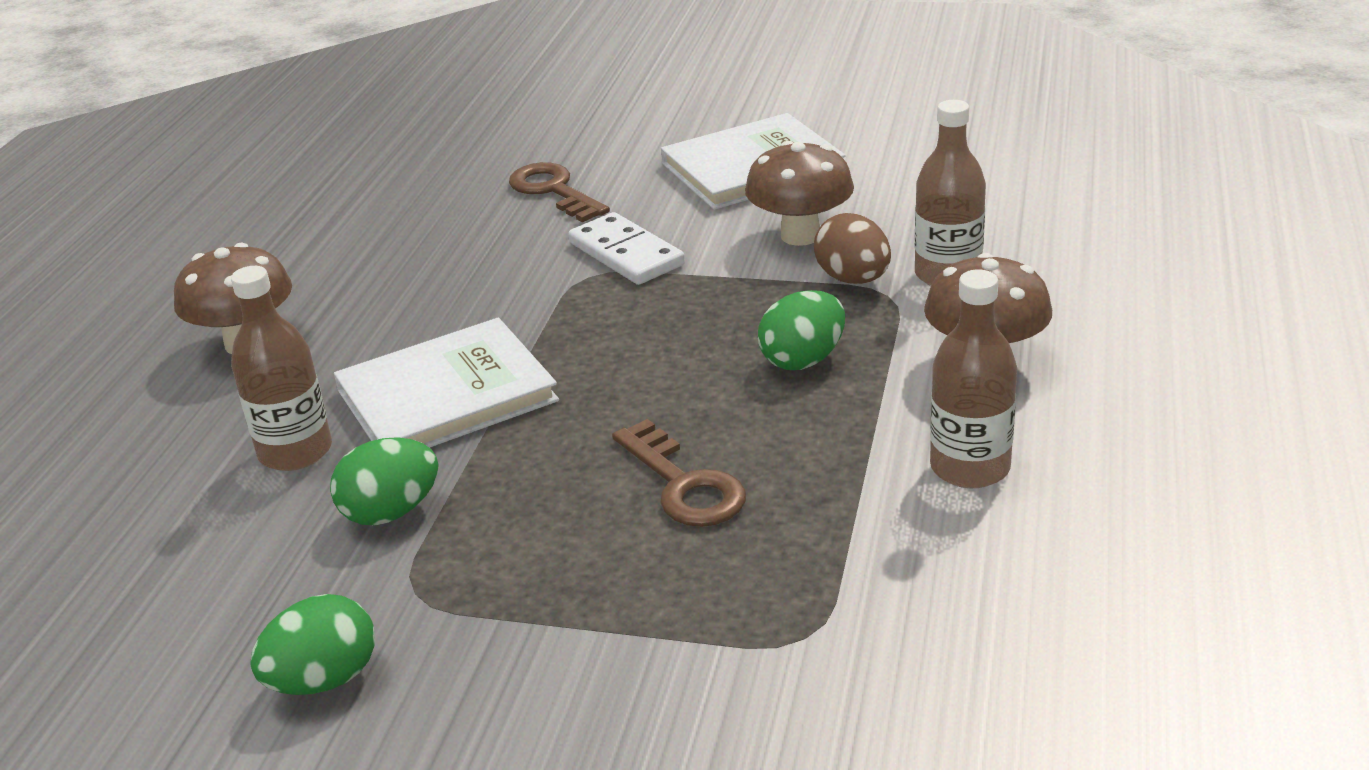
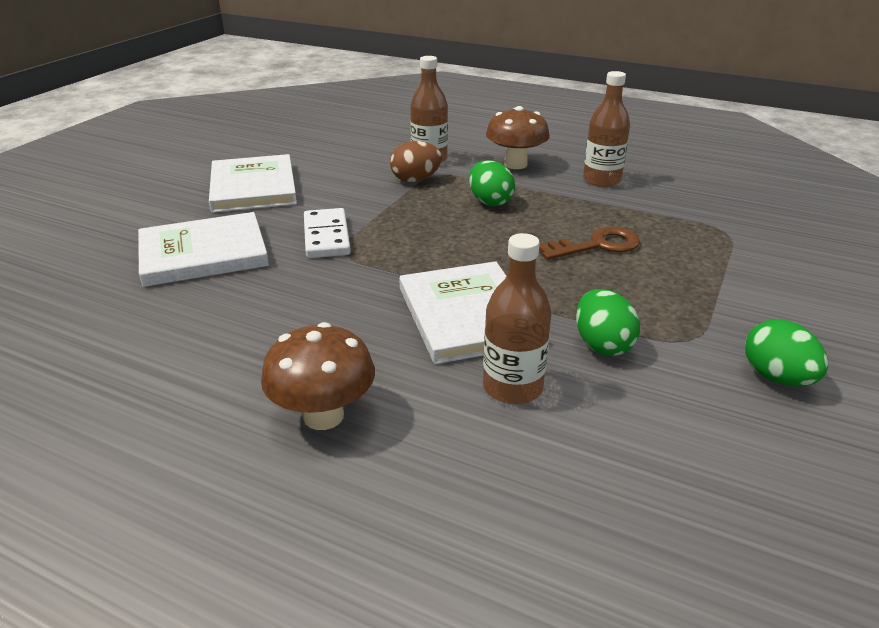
camera: 80 degrees left, 0 degrees up
(554, 191) = (203, 253): brown key -> white book
(626, 254) = (327, 236): white domino -> white domino turned 75 degrees counterclockwise
(800, 235) = (354, 185): brown mushroom -> none

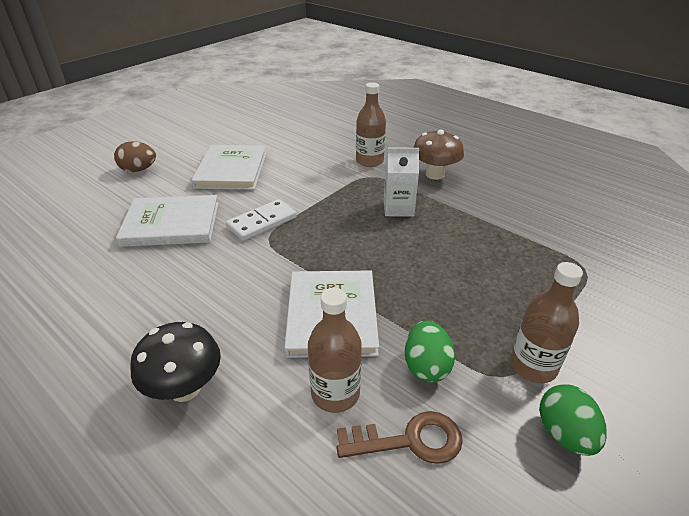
camera: 15 degrees right, 5 degrees up
(323, 416) = (185, 388): brown mushroom -> black mushroom
(327, 236) = (262, 222): white domino -> white domino turned 45 degrees clockwise
(415, 180) = (351, 179): brown egg -> brown egg (138, 170)
(490, 202) = (398, 208): green egg -> white carton
(597, 245) = (466, 265): brown key -> brown key (409, 440)
(601, 180) = (499, 200): brown bottle -> brown bottle (533, 366)

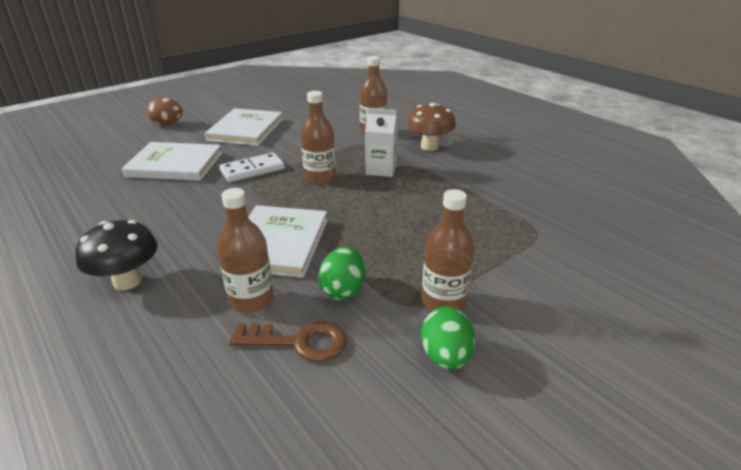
camera: 10 degrees right, 5 degrees down
(339, 225) = (320, 178): none -> brown bottle

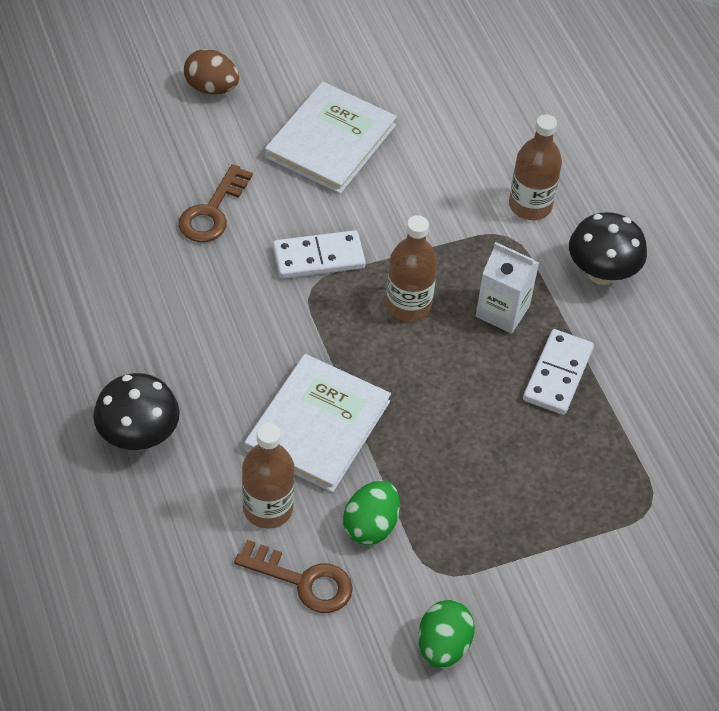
camera: 15 degrees right, 20 degrees up
(175, 165) = (212, 211): white book -> brown key
(429, 146) = (601, 273): brown mushroom -> black mushroom
(432, 187) = (558, 374): none -> white domino
(443, 302) = (474, 578): brown bottle -> none

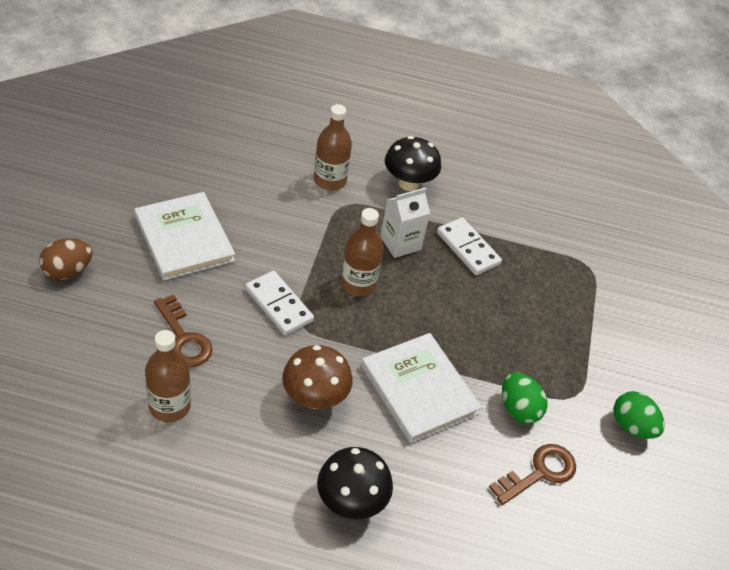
camera: 60 degrees left, 5 degrees down
(232, 346) = (315, 398): none -> brown mushroom
(268, 508) = (468, 458): brown bottle -> brown bottle (169, 406)
(318, 258) = (279, 305): white domino -> white domino turned 60 degrees counterclockwise

